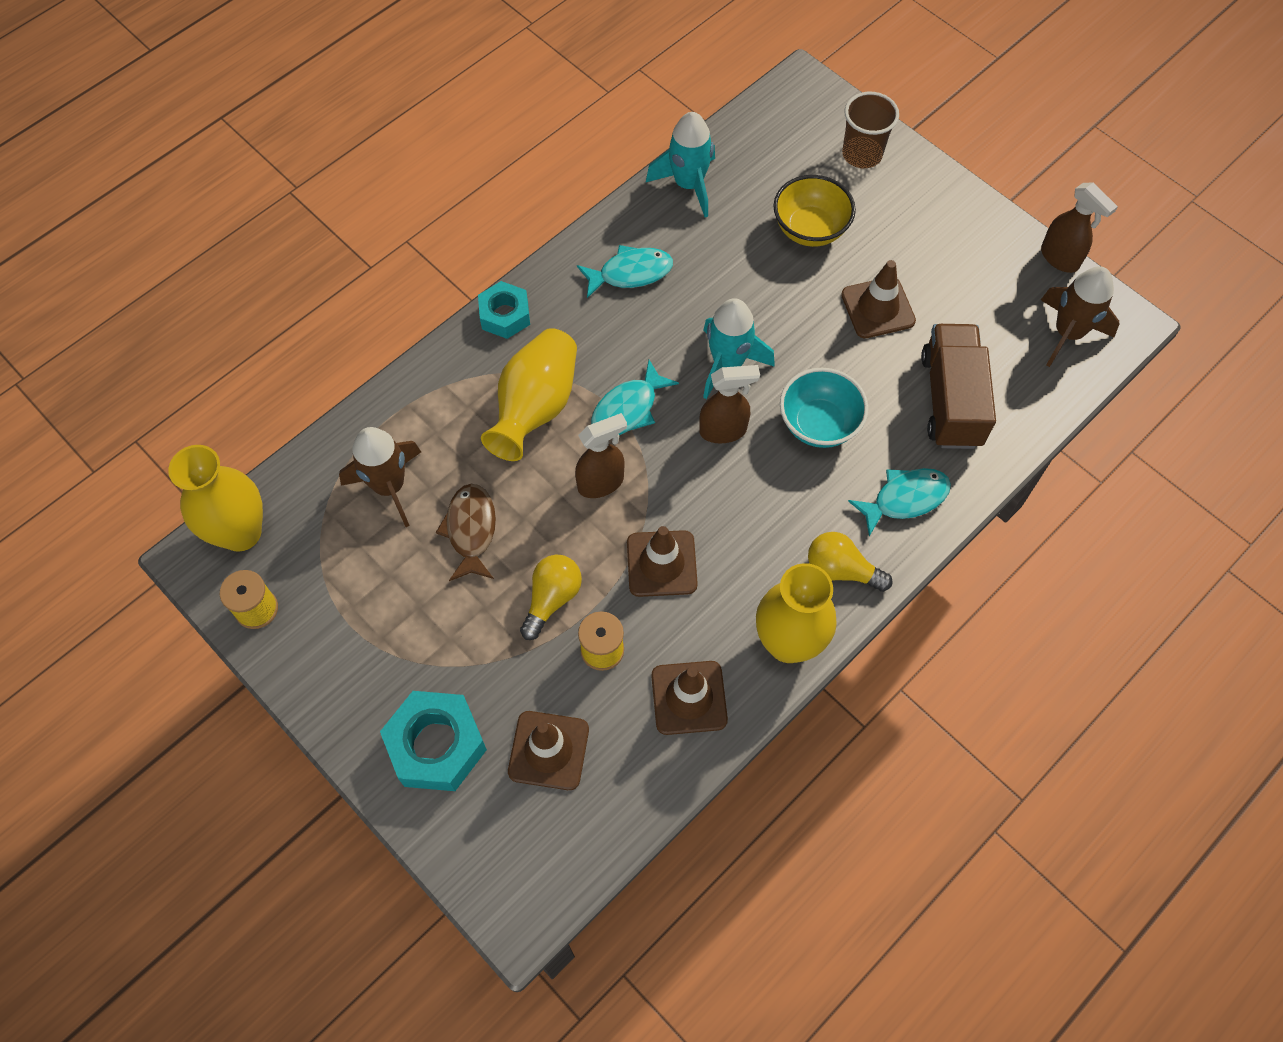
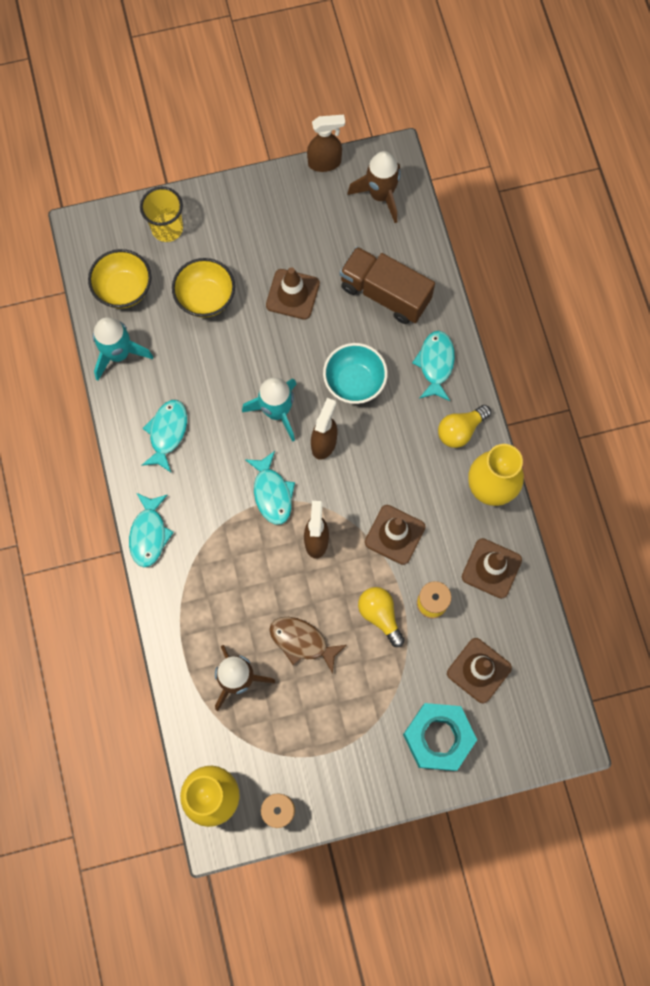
camera: 60 degrees left, 10 degrees up
(505, 315) = (149, 534): turquoise nut -> turquoise fish
(535, 407) = (235, 552): yellow vase -> none
(763, 152) = (124, 289): none -> yellow bowl
(862, 154) = (167, 228): brown cup -> yellow cup

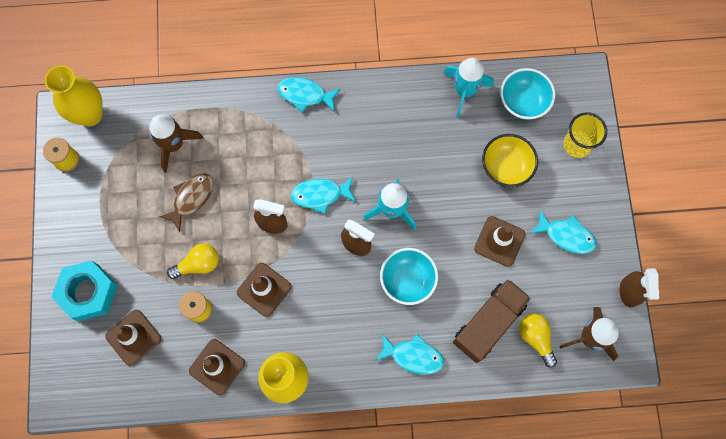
camera: 100 degrees right, 0 degrees up
(124, 289) = (523, 102): yellow bowl -> turquoise bowl
(167, 433) = (388, 120): turquoise fish -> turquoise fish (566, 235)
(460, 430) = (346, 365): yellow light bulb -> yellow light bulb (535, 338)

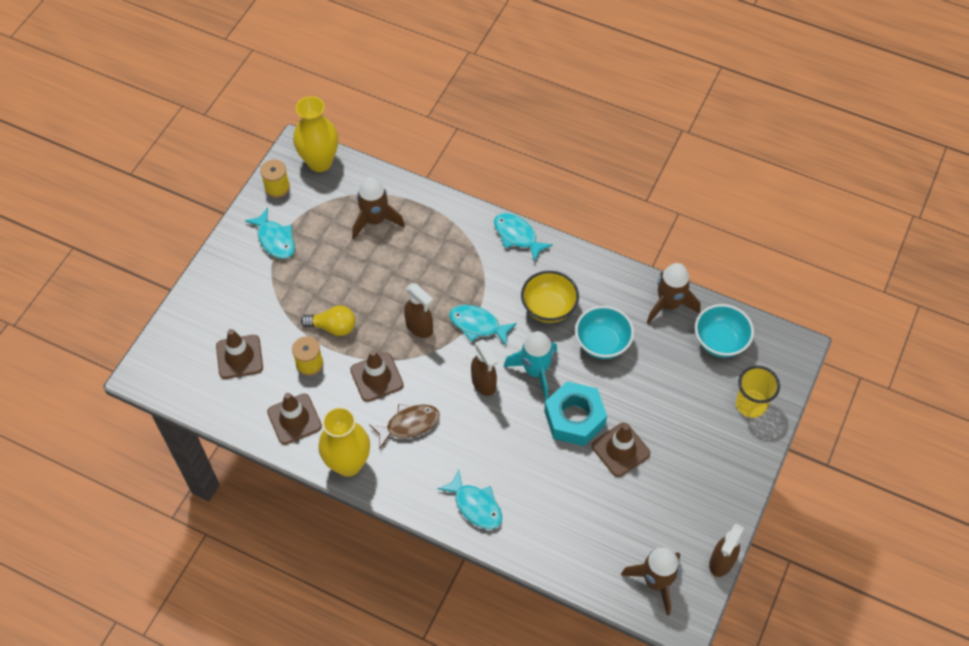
camera: 30 degrees right, 15 degrees down
(88, 292) = (225, 301): turquoise nut -> turquoise nut (574, 418)
(191, 198) = (362, 271): brown fish -> brown fish (409, 425)
(407, 280) = (511, 438): turquoise bowl -> turquoise bowl (602, 343)
(464, 91) = (669, 304): turquoise rocket -> brown rocket
(488, 323) = (565, 515): brown truck -> none
(506, 167) = (667, 389): yellow bowl -> yellow bowl (549, 308)
(535, 338) = (602, 553): yellow light bulb -> none
(566, 235) = (690, 479): turquoise fish -> turquoise fish (275, 239)

